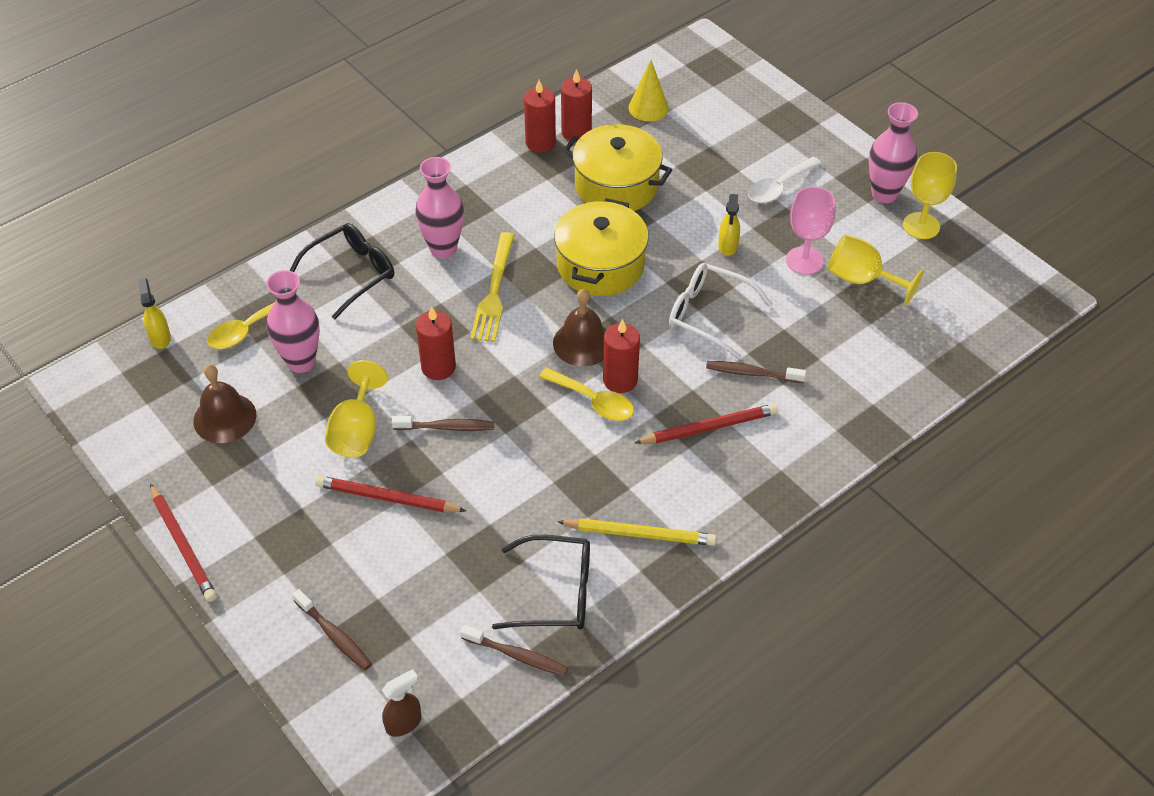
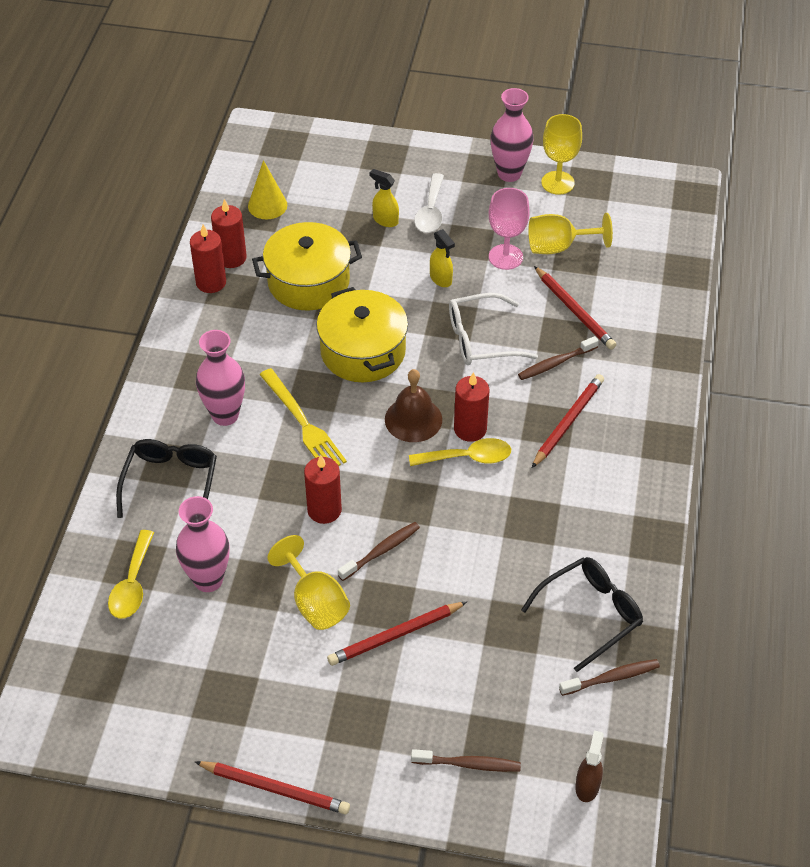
camera: 40 degrees left, 0 degrees up
(160, 338) = (62, 642): yellow spray bottle -> yellow spray bottle (385, 220)
(224, 418) = (194, 667): brown bell -> none
(639, 534) = (602, 531): yellow pencil -> none
(817, 340) = (574, 310): none -> red pencil

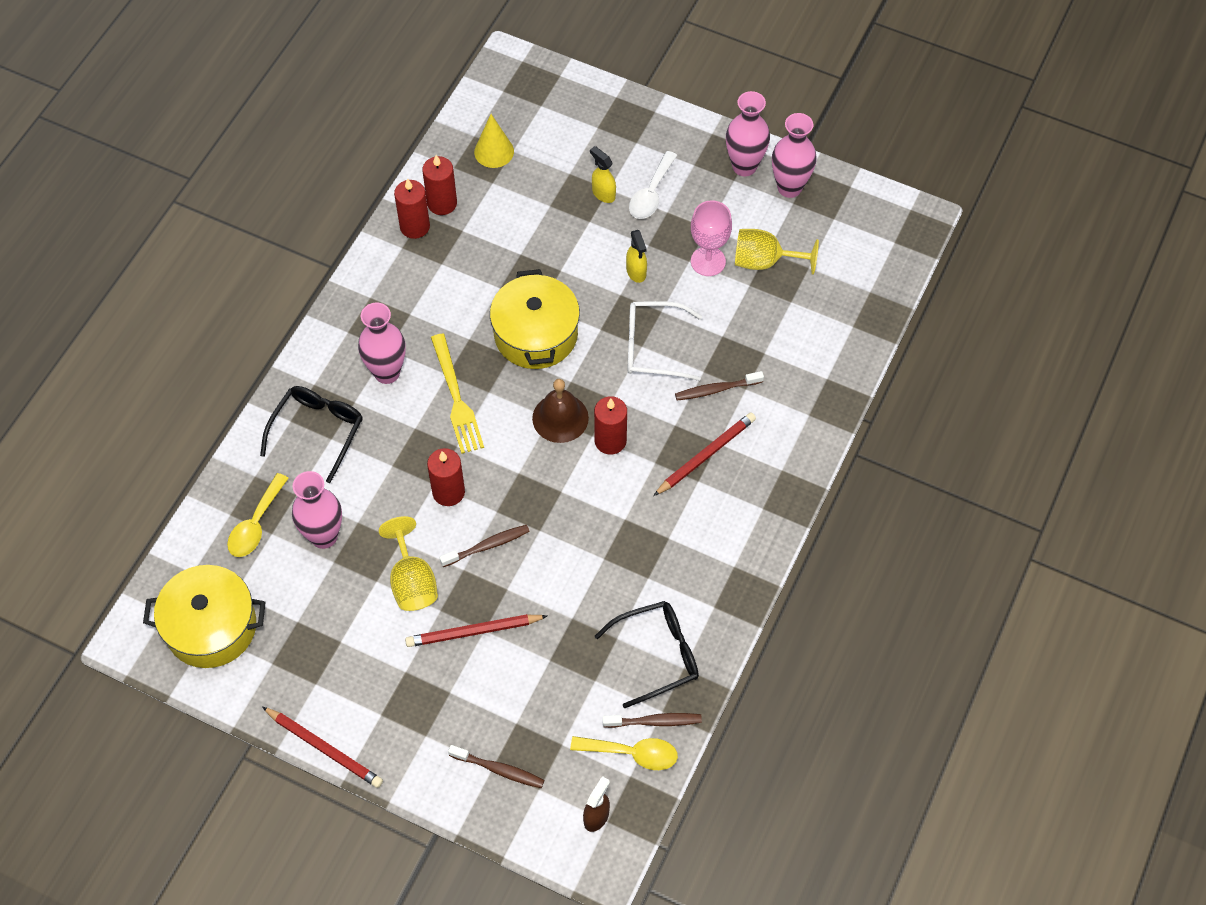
camera: 15 degrees right, 10 degrees up
(308, 282) = (507, 246): yellow pot -> yellow pot (211, 627)
(468, 457) = (598, 470): yellow spoon -> yellow spoon (632, 753)
(557, 183) = (789, 188): yellow goblet -> pink vase
(574, 310) = (755, 336): red pencil -> none

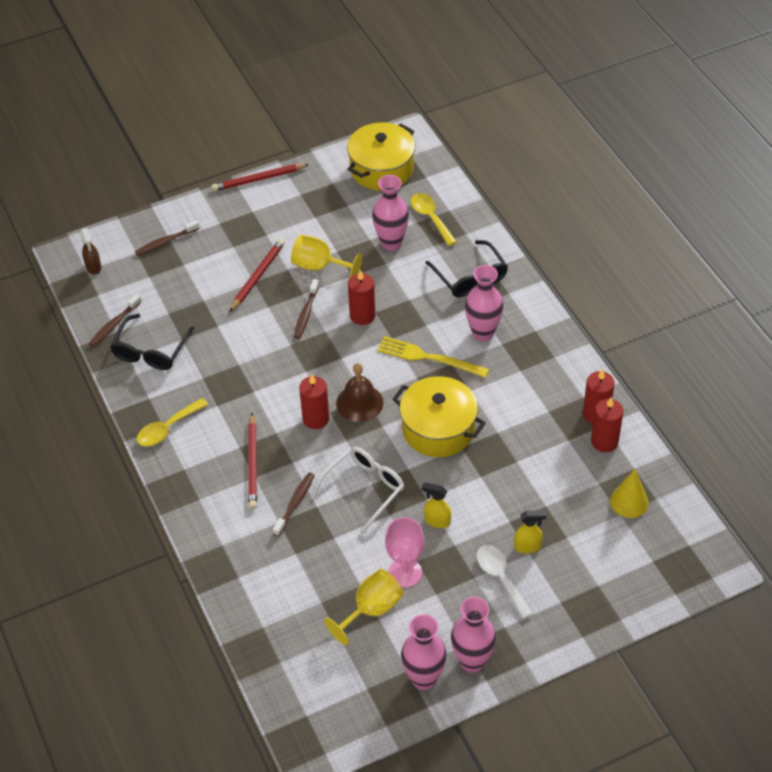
camera: 130 degrees right, 10 degrees down
(632, 753) = (108, 303): yellow spoon -> yellow spoon (167, 428)

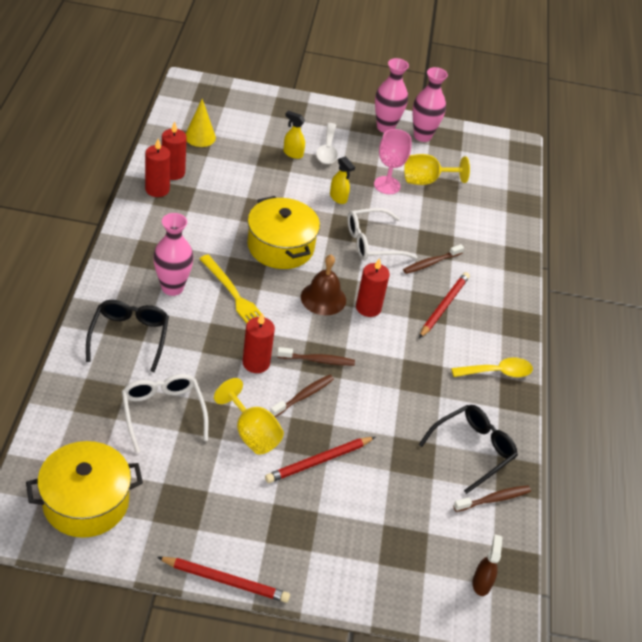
camera: 155 degrees left, 5 degrees down
(165, 242) = (385, 564): brown toothbrush -> brown toothbrush (318, 360)
(391, 243) = (163, 413): pink vase -> white glasses
(430, 218) = (99, 414): yellow spoon -> none

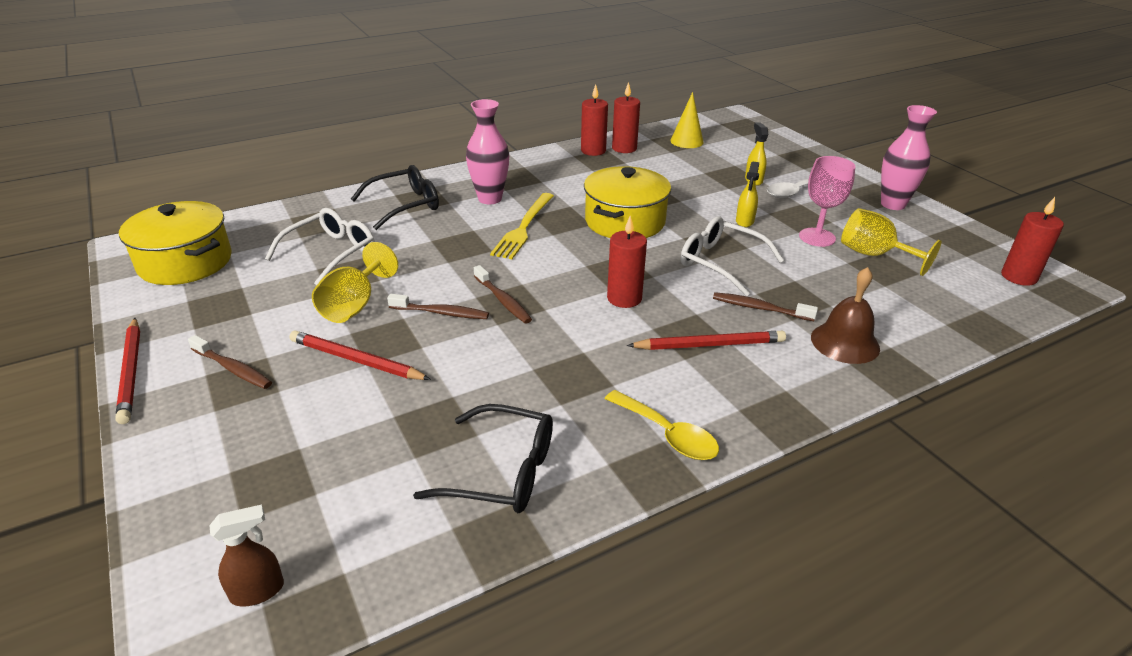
camera: 60 degrees right, 10 degrees down
(256, 363) = (452, 270): red candle -> red candle (1018, 277)
(323, 298) = (594, 268): brown bell -> brown bell (845, 342)
(422, 136) = (930, 226): pink vase -> none
(494, 499) = (432, 533): brown toothbrush -> brown toothbrush (233, 369)

